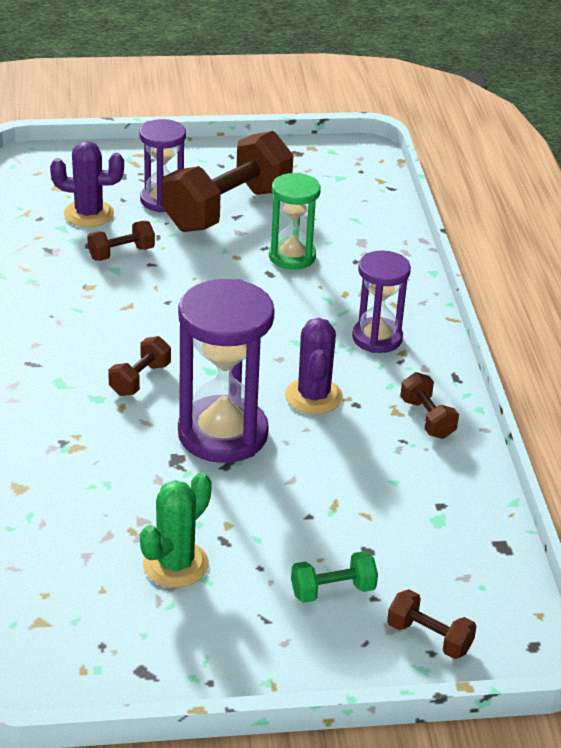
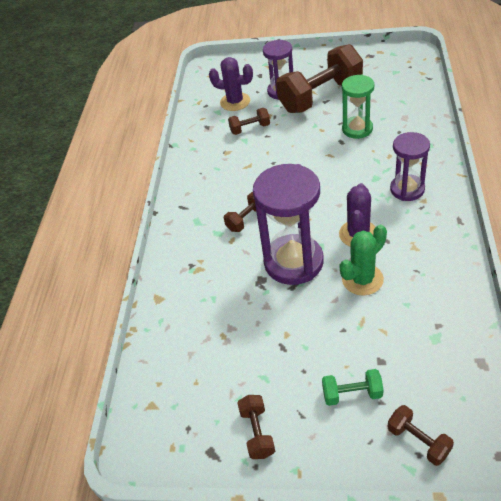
camera: 20 degrees right, 10 degrees up
(175, 564) = (247, 365): green cactus -> green cactus (362, 279)
(427, 418) = (435, 253): brown dumbbell -> brown dumbbell (257, 432)

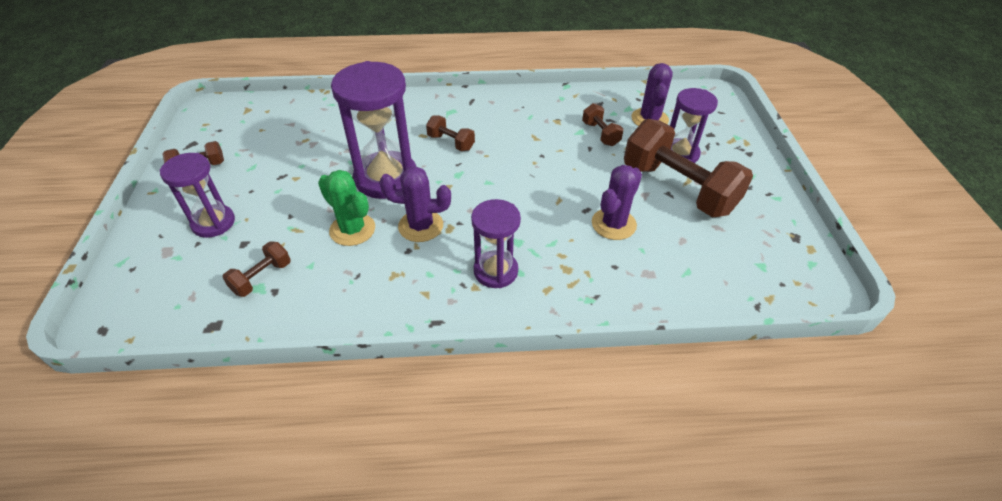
camera: 75 degrees right, 0 degrees up
(352, 394) = (213, 223): green dumbbell -> purple hourglass
(357, 129) = (613, 224): green hourglass -> purple cactus
(418, 441) = (145, 268): brown dumbbell -> brown dumbbell (262, 277)

